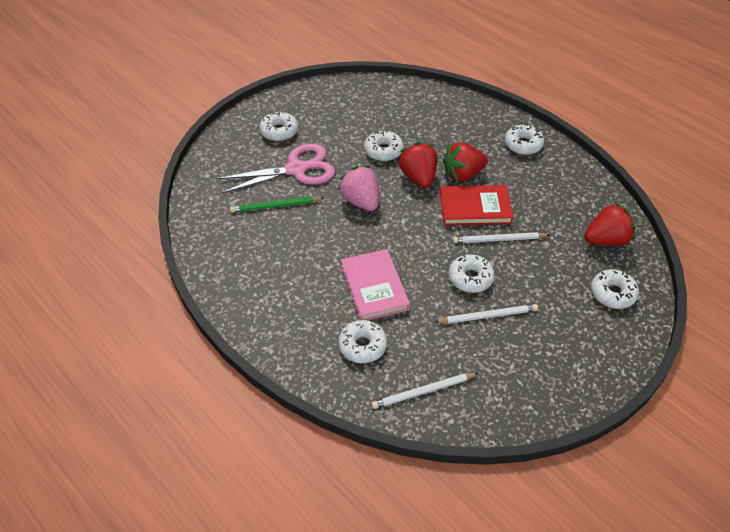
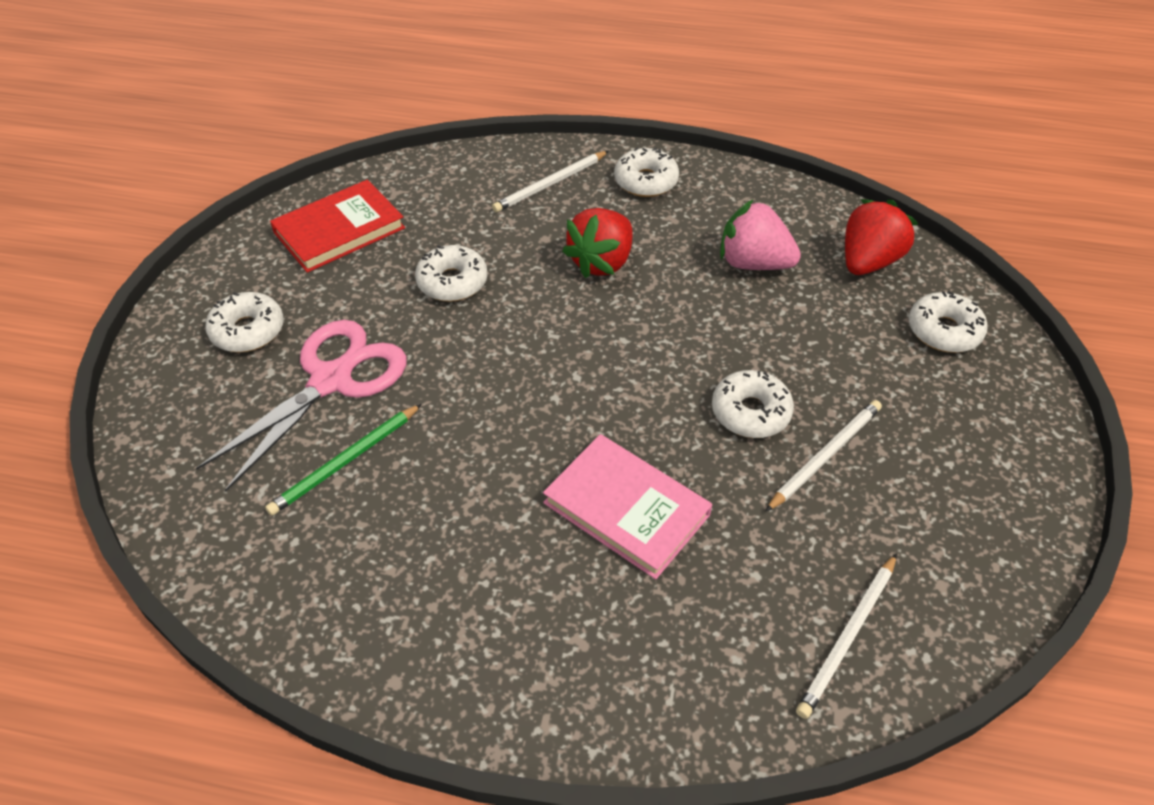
camera: 35 degrees left, 0 degrees up
(361, 201) = (484, 379): pink strawberry -> pink strawberry (753, 263)
(362, 346) = (693, 620): white donut -> none
(418, 177) = (541, 297): red strawberry -> none
(475, 208) = (662, 303): red book -> red book (339, 230)
(498, 239) = (736, 333): white pencil -> white pencil (550, 184)

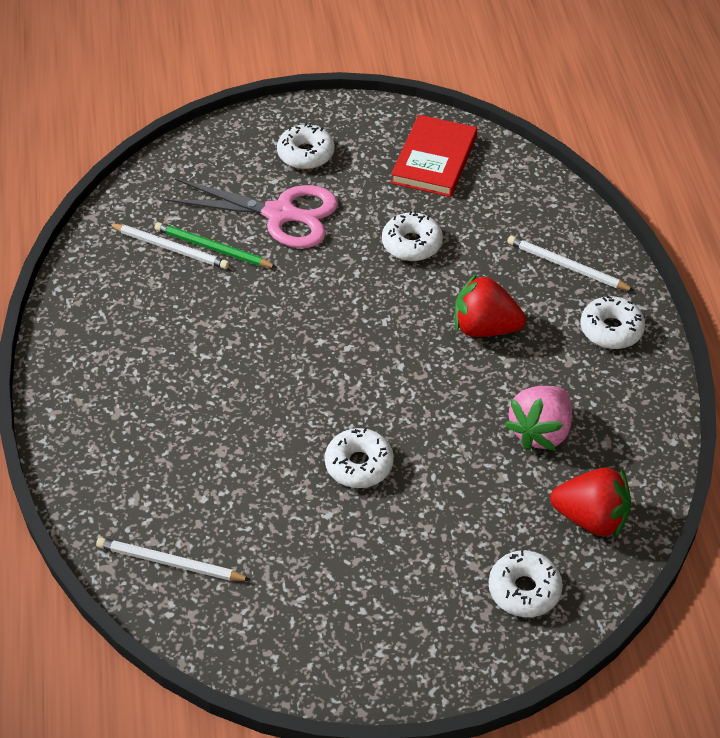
camera: 70 degrees right, 0 degrees up
(339, 230) = (434, 160): red book -> red book turned 75 degrees clockwise
(626, 508) = (233, 410): pink book -> none
(753, 263) = (540, 432): pink strawberry -> pink strawberry turned 150 degrees counterclockwise
(825, 456) = (334, 522): white pencil -> white pencil (170, 248)

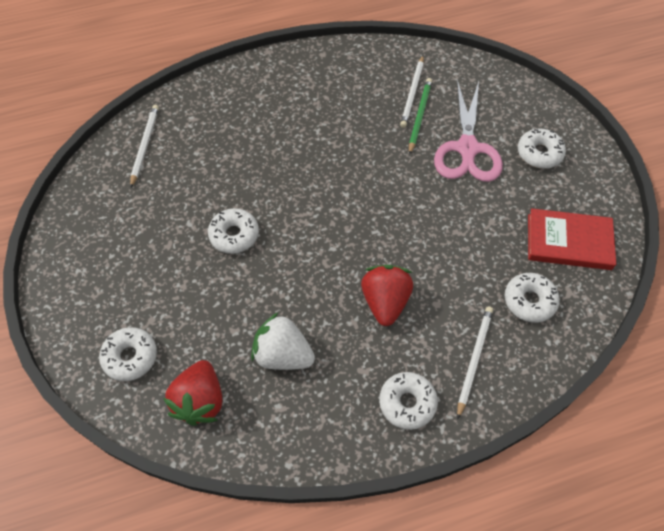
camera: 80 degrees right, 10 degrees up
(412, 244) = (463, 238): white donut -> white donut (529, 301)
(540, 432) = (283, 355): pink strawberry -> white strawberry

